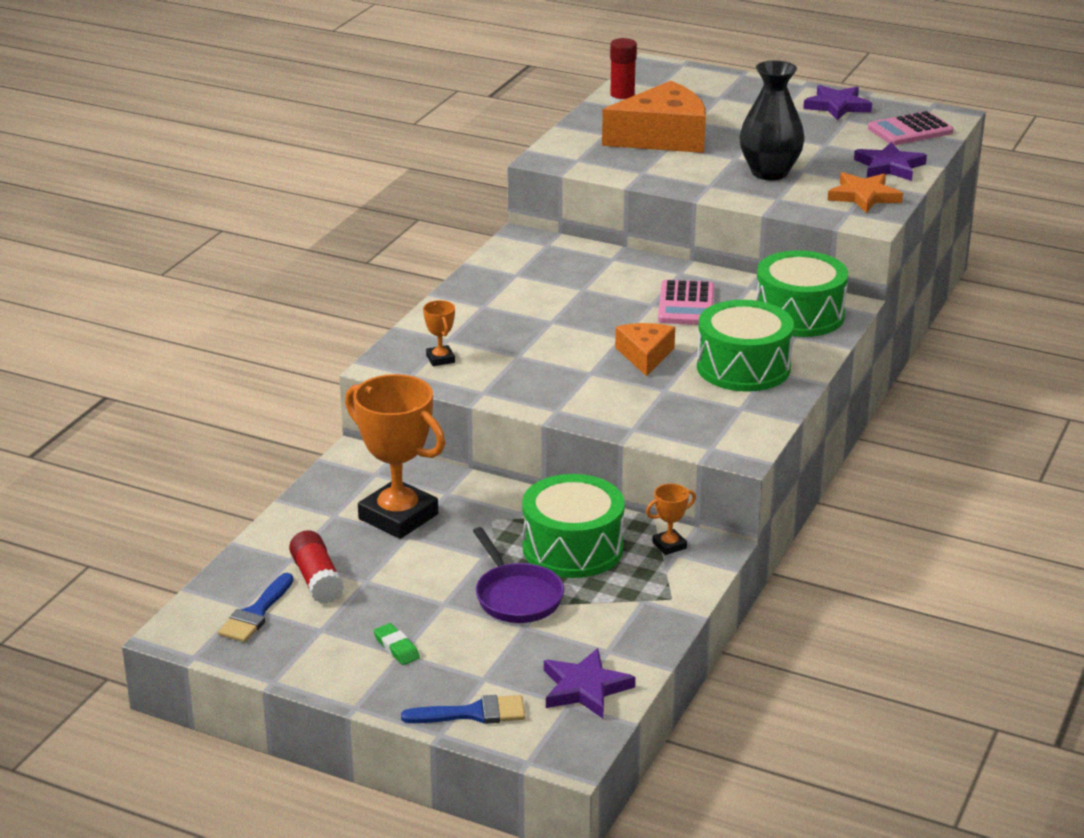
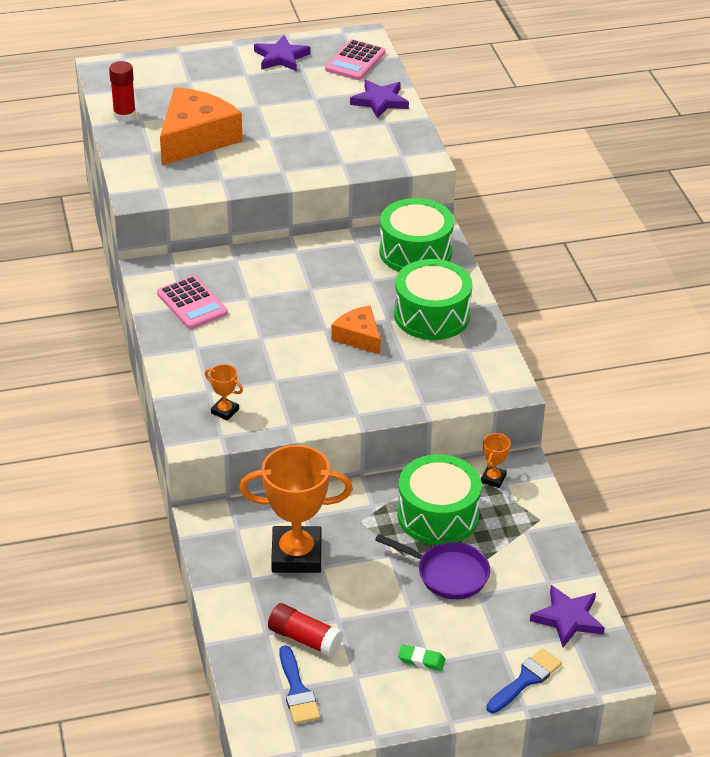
camera: 40 degrees left, 10 degrees up
(686, 304) = (333, 278): pink calculator -> pink calculator (192, 303)
(769, 172) = (309, 141): black vase -> none
(863, 196) = (394, 136): orange star -> none

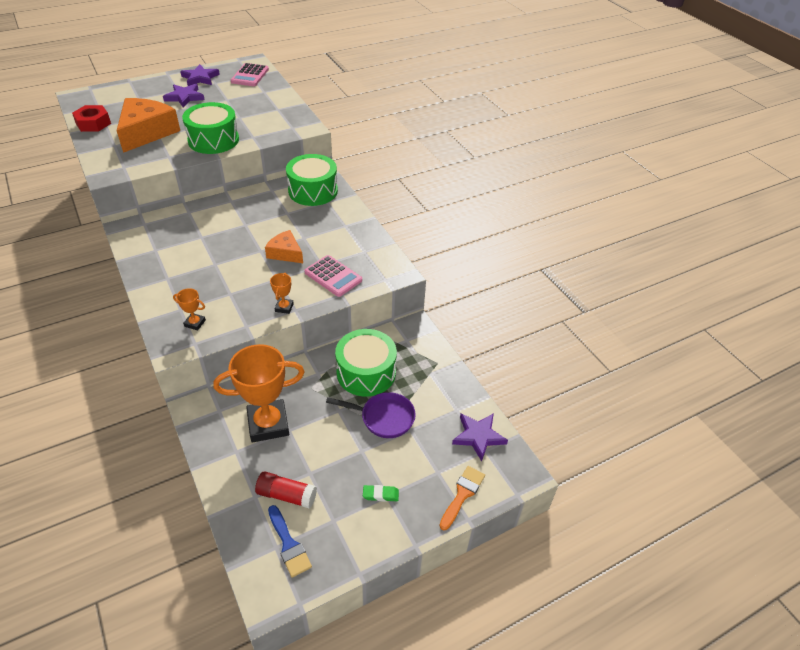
camera: 15 degrees left, 5 degrees up
(124, 115) = (93, 123): red glue stick -> red nut
(192, 303) = (160, 247): pink calculator -> pink calculator (333, 276)
(380, 101) = (271, 97): purple star -> purple star (184, 97)
(432, 315) = (333, 231): green drum -> green drum (213, 140)
(493, 479) = (398, 338): orange trophy -> orange trophy (284, 307)
(526, 679) = (462, 494): blue brush -> orange brush

